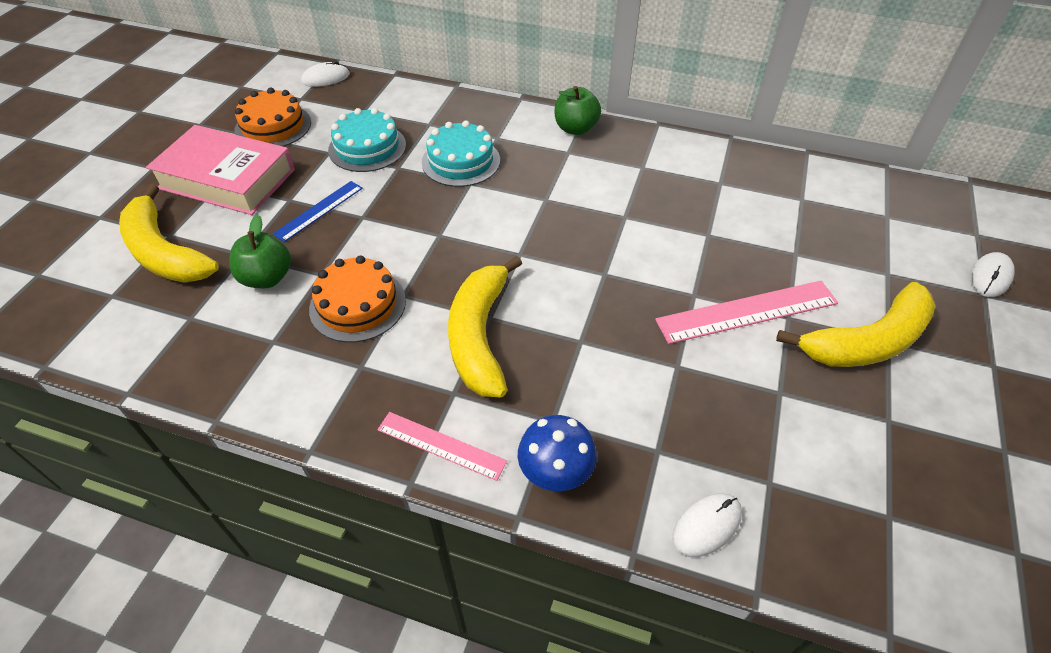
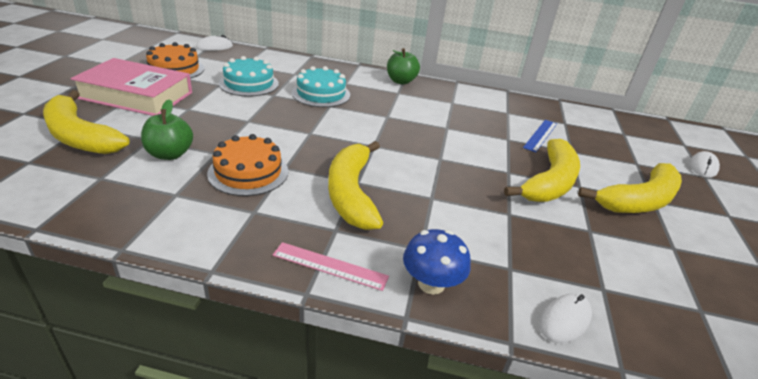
camera: 10 degrees left, 15 degrees down
(319, 210) = (213, 116): blue ruler -> blue ruler (540, 135)
(747, 312) = (550, 182): pink ruler -> yellow banana

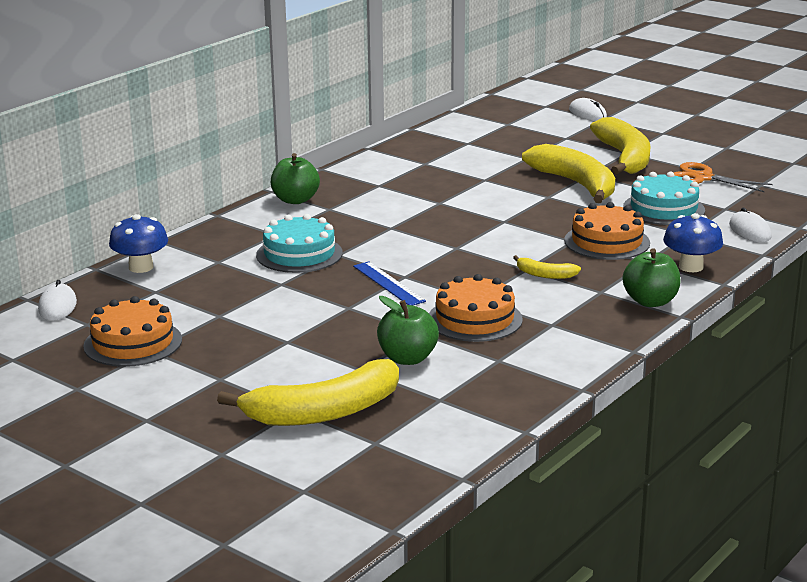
camera: 60 degrees left, 10 degrees down
(136, 95) = (216, 373): pink book -> none
(249, 83) = (230, 295): turquoise cake -> turquoise cake (663, 209)
(273, 57) = (141, 267): none -> blue mushroom
(330, 266) = (650, 301): pink ruler -> green apple
(351, 193) = (545, 275): yellow banana -> yellow banana, size x0.45
(445, 217) = (607, 242): none -> orange cake
(540, 135) = (486, 162): blue ruler -> blue ruler (388, 283)
(660, 259) = (703, 178): none -> orange scissors

